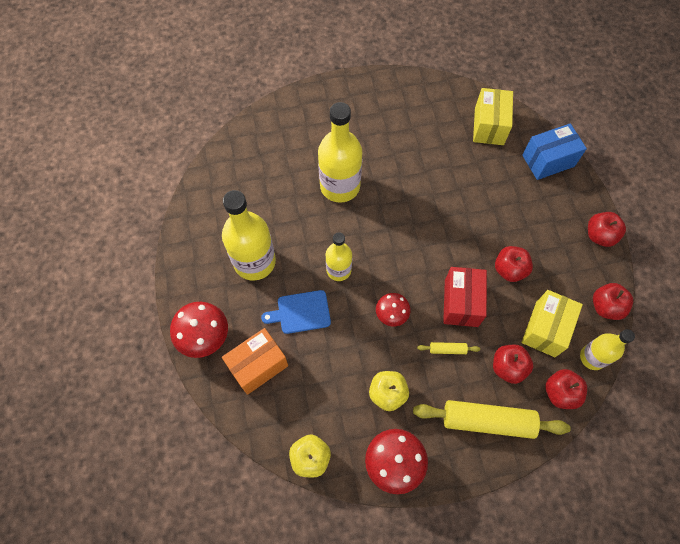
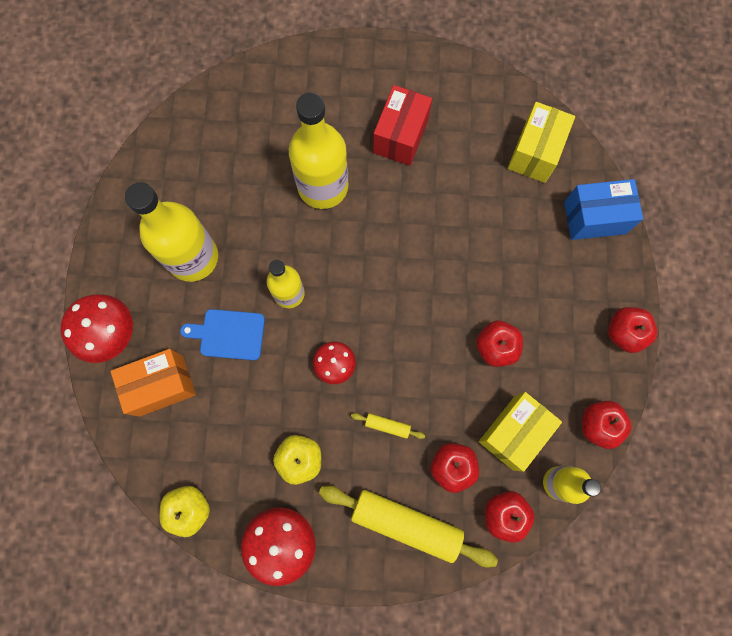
camera: 15 degrees right, 10 degrees up
(461, 303) = (422, 373): red box -> red box (400, 136)

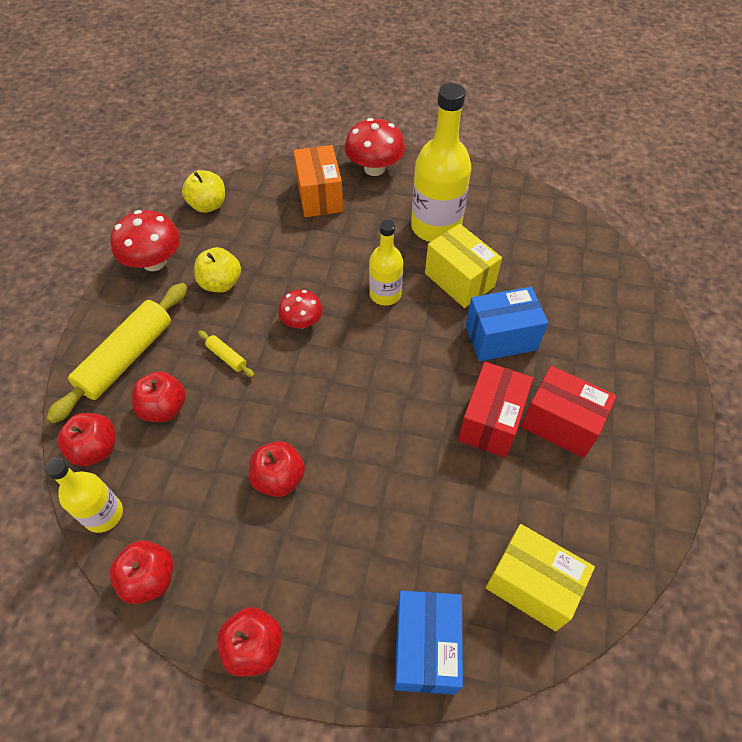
camera: 100 degrees right, 20 degrees down
(228, 334) = (354, 245): blue cutting board -> none
(323, 186) = (501, 337): yellow bottle -> blue box
(387, 426) = (227, 357): yellow rolling pin -> yellow rolling pin turned 75 degrees counterclockwise
(409, 188) = (491, 421): none -> red box
(513, 432) = (176, 477): yellow box -> yellow box (459, 280)

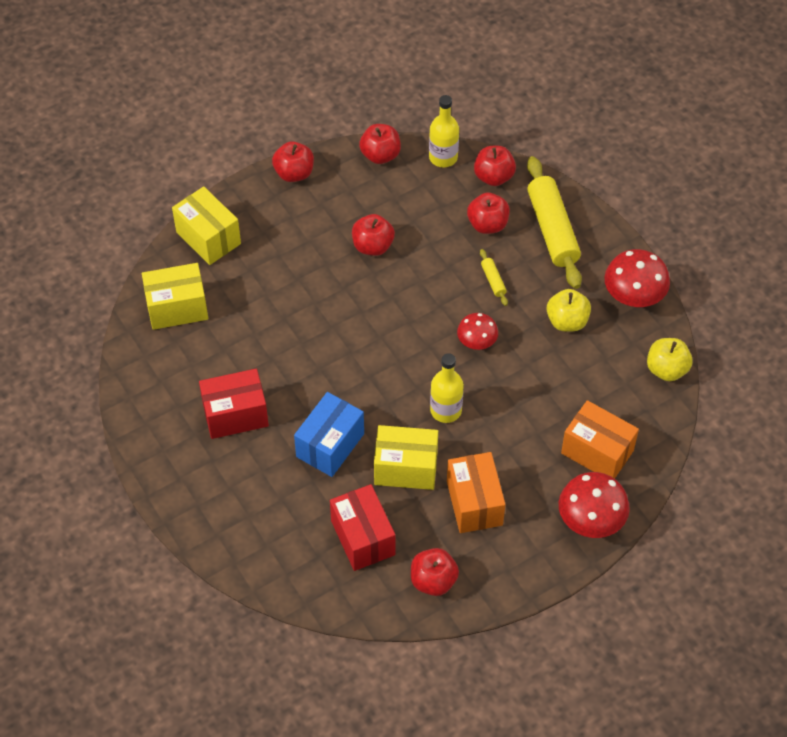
camera: 135 degrees right, 0 degrees up
(227, 357) = (493, 280): yellow rolling pin -> yellow rolling pin turned 75 degrees clockwise
(425, 648) = (208, 238): blue box -> yellow box
(436, 227) = (474, 503): yellow bottle -> orange box
(491, 421) = (282, 379): red box -> red box (363, 538)
(514, 207) = (433, 581): none -> red apple

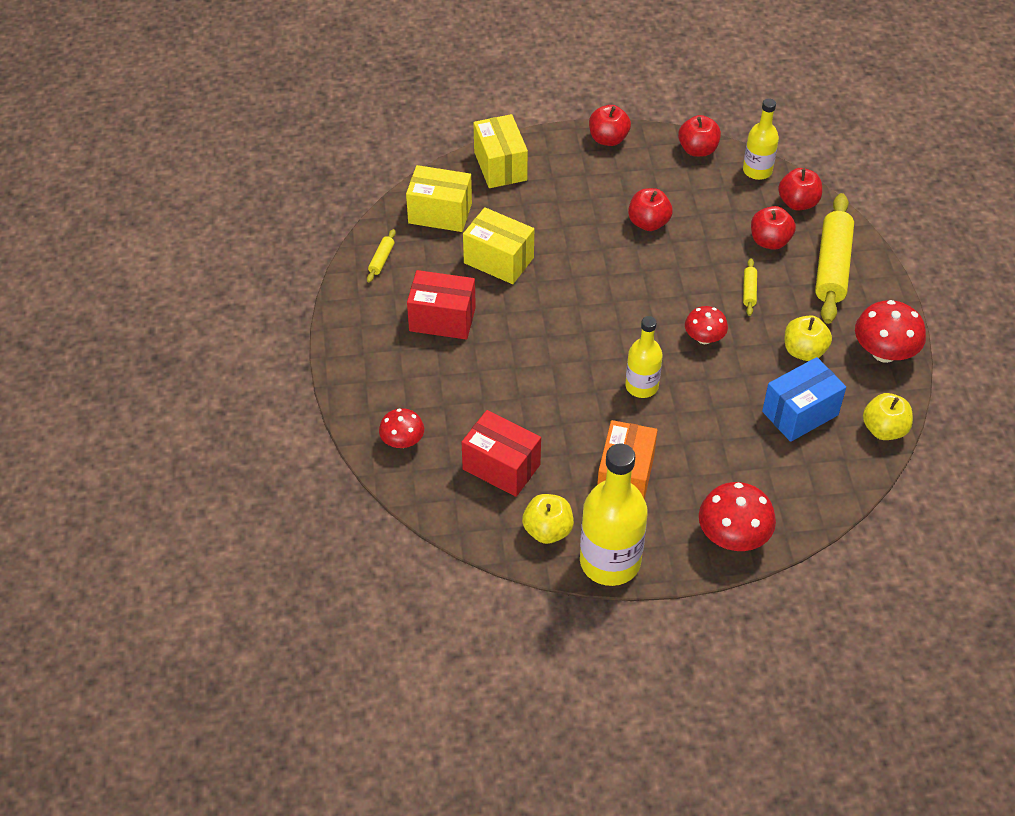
camera: 25 degrees right, 5 degrees down
(147, 376) = (381, 259): none -> yellow rolling pin
(262, 549) = (402, 441): none -> red mushroom
(330, 445) = (515, 376): blue box -> blue box (800, 413)
(363, 538) = (501, 467): red box -> red box turned 60 degrees counterclockwise
(406, 468) = (575, 422): yellow box -> yellow box (498, 260)
(433, 581) = (547, 530): red apple -> yellow apple
(500, 587) = (610, 561): none -> yellow bottle
(597, 452) = (772, 477): orange box -> none

